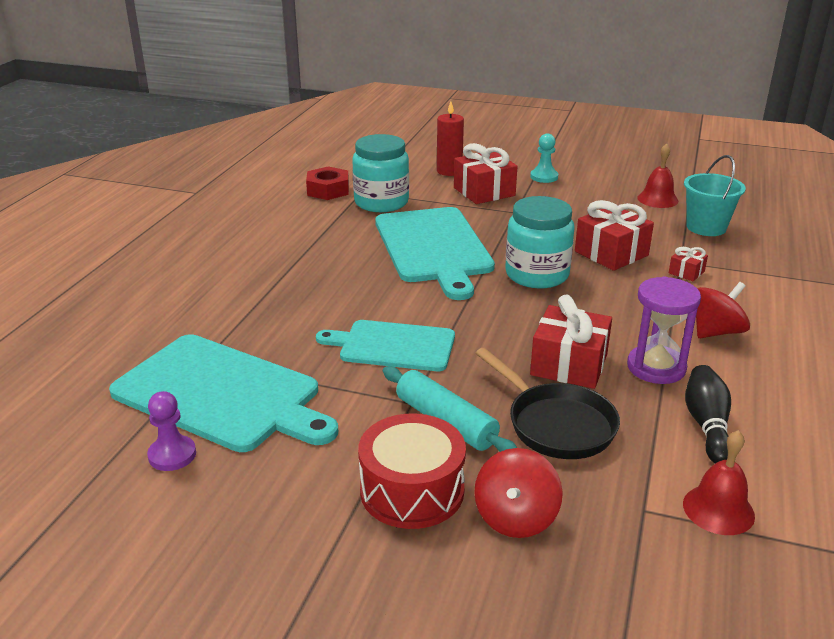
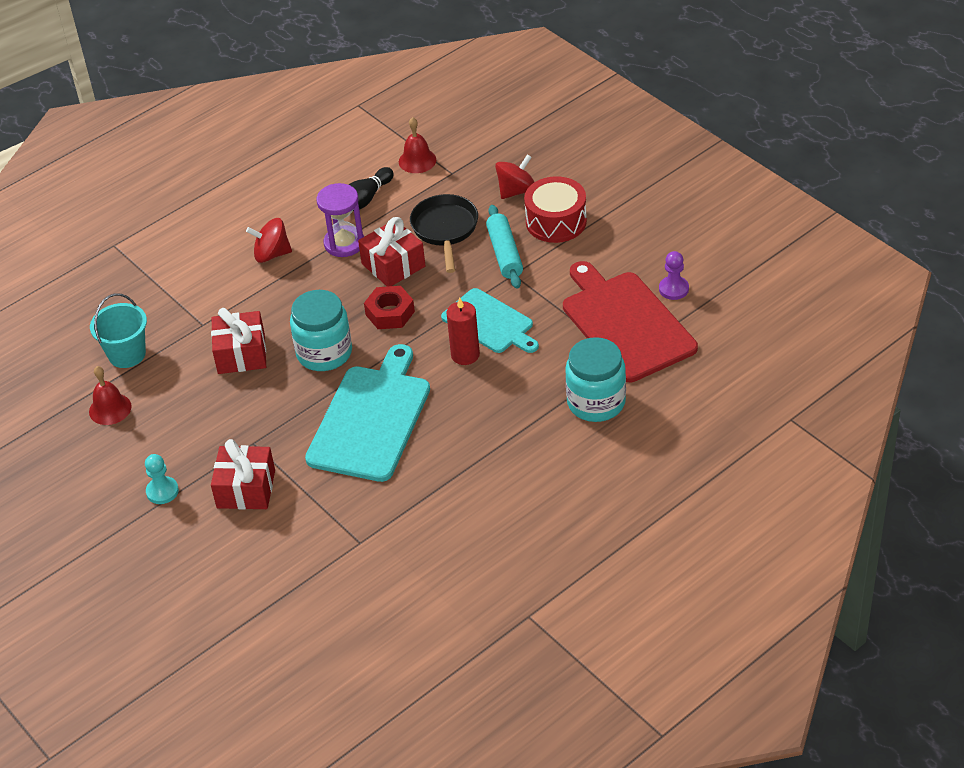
camera: 145 degrees left, 15 degrees up
(221, 394) = (626, 323): turquoise cutting board -> red cutting board
(328, 190) = (391, 559): red nut -> red nut (390, 313)
(381, 202) = (357, 512): turquoise jar -> turquoise jar (596, 402)
(449, 171) = (240, 545): red candle -> red candle (465, 355)
(686, 272) = (215, 312): red gift -> none

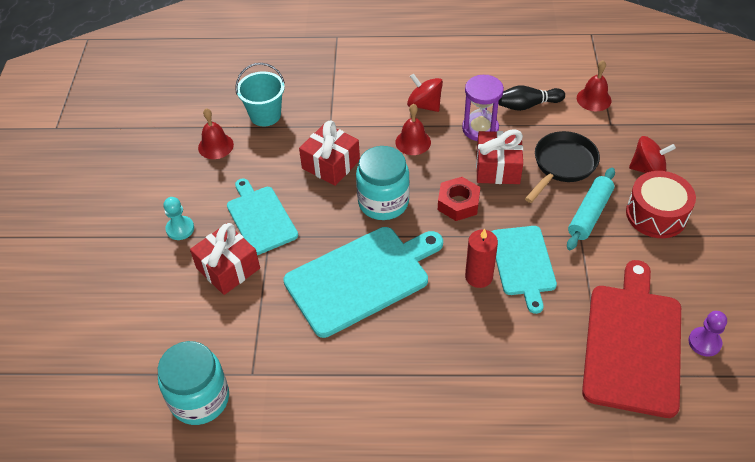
camera: 40 degrees right, 5 degrees up
(228, 435) = (260, 218): none -> turquoise cutting board
(296, 290) = (413, 142): none -> red bell
(596, 402) = (541, 397): turquoise jar -> turquoise jar (200, 399)

